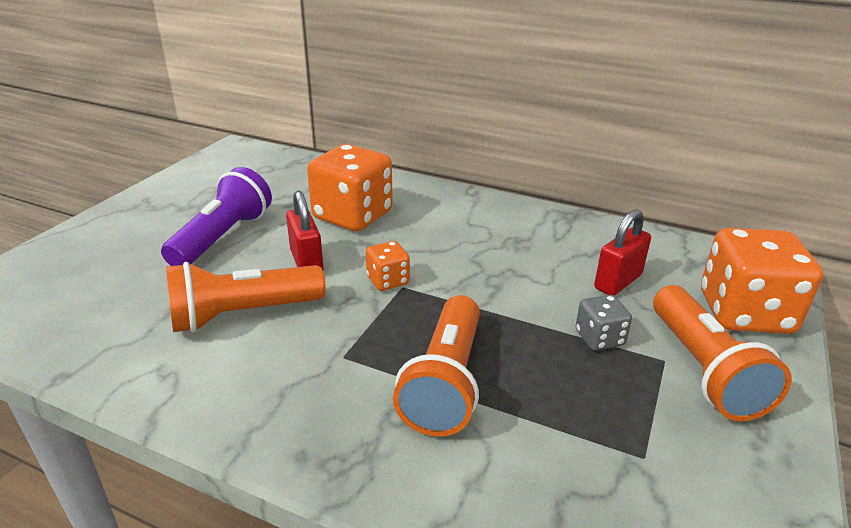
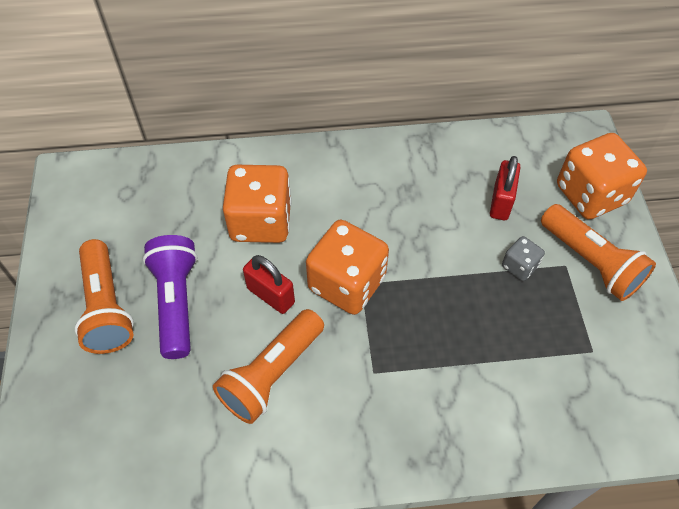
camera: 30 degrees left, 25 degrees up
(388, 280) = (347, 283): orange dice -> orange dice, size x2.08
(445, 382) = (453, 357): orange flashlight -> orange flashlight (106, 307)

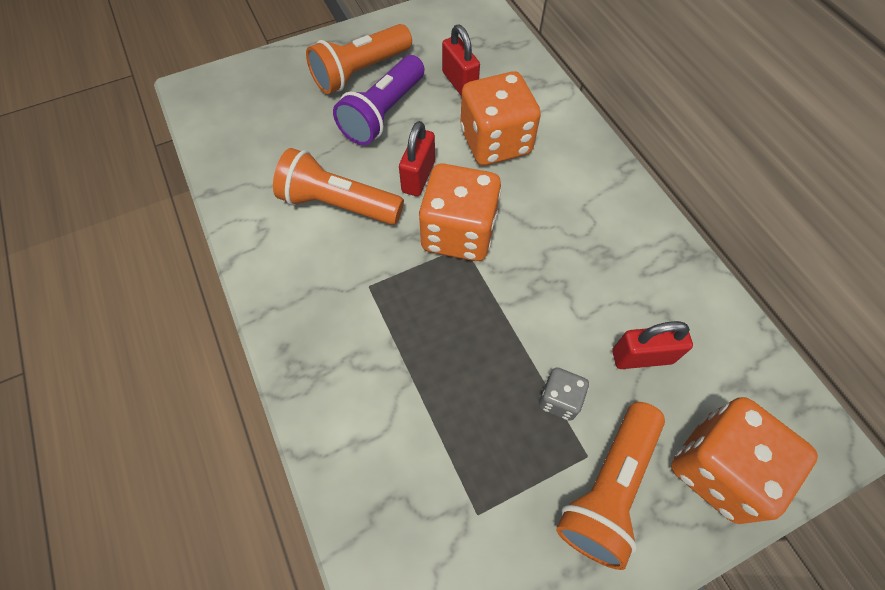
camera: 70 degrees right, 5 degrees up
(173, 225) = (459, 83): none -> red padlock
(176, 302) = (383, 113): purple flashlight -> purple flashlight turned 150 degrees clockwise

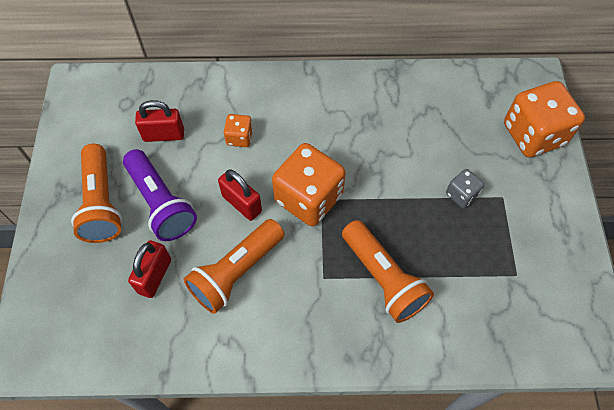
camera: 65 degrees left, 0 degrees up
(495, 142) = (239, 137): orange dice -> orange dice, size x0.48
(608, 487) = (525, 195): orange flashlight -> orange flashlight (383, 278)
(642, 357) = (452, 135): red padlock -> red padlock (155, 276)

